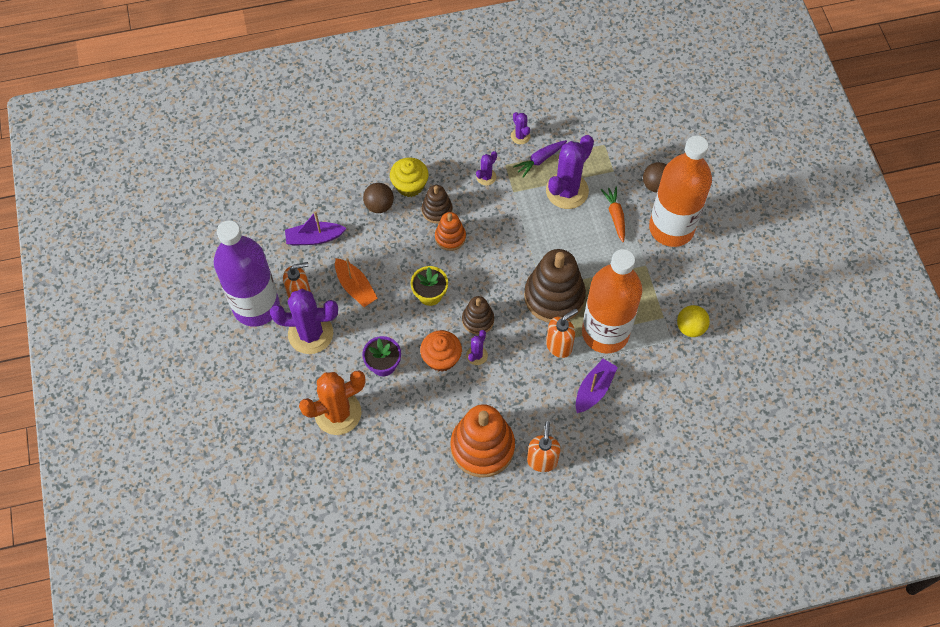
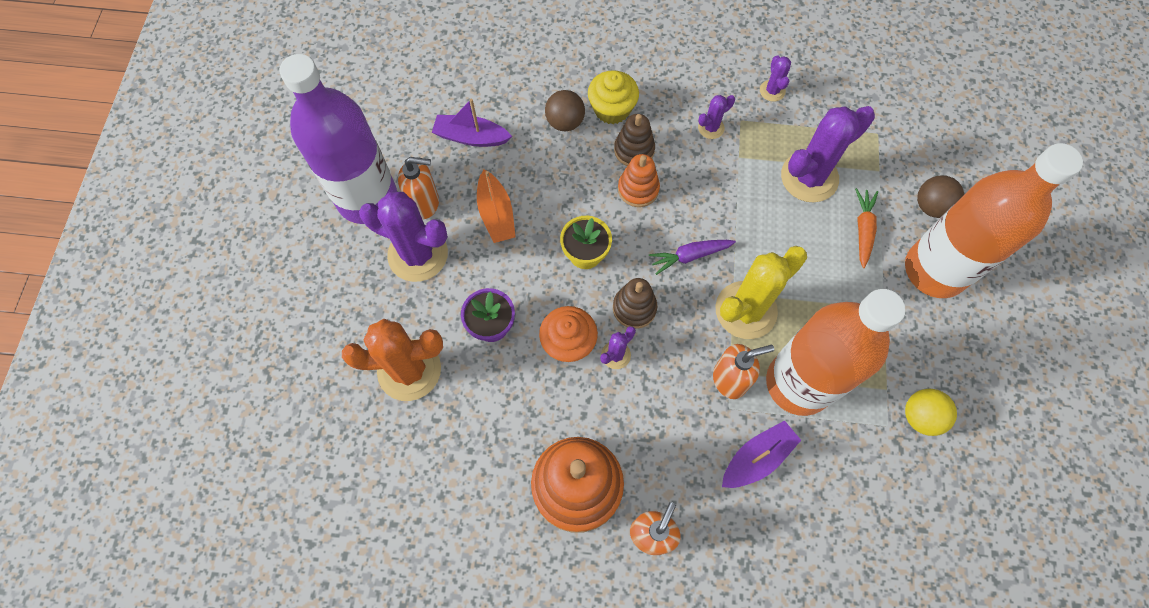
camera: 20 degrees right, 5 degrees up
(540, 160) = (787, 128): purple carrot -> purple carrot (689, 256)
(554, 296) = (746, 310): brown stacking toy -> yellow cactus

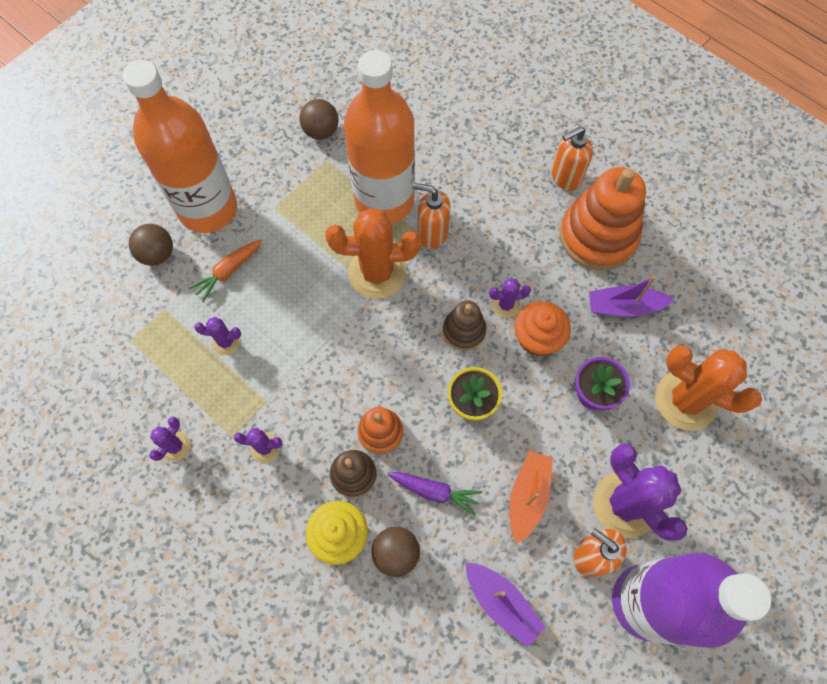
camera: 145 degrees left, 0 degrees up
(689, 256) = (385, 343): purple carrot -> purple carrot (435, 492)
(746, 310) = (377, 272): yellow cactus -> orange cactus
(757, 458) = (455, 175): purple boat -> purple boat (624, 306)
(809, 177) = (226, 342): purple cactus -> purple cactus, size x0.47
(920, 416) = (321, 131): yellow ball -> brown ball

